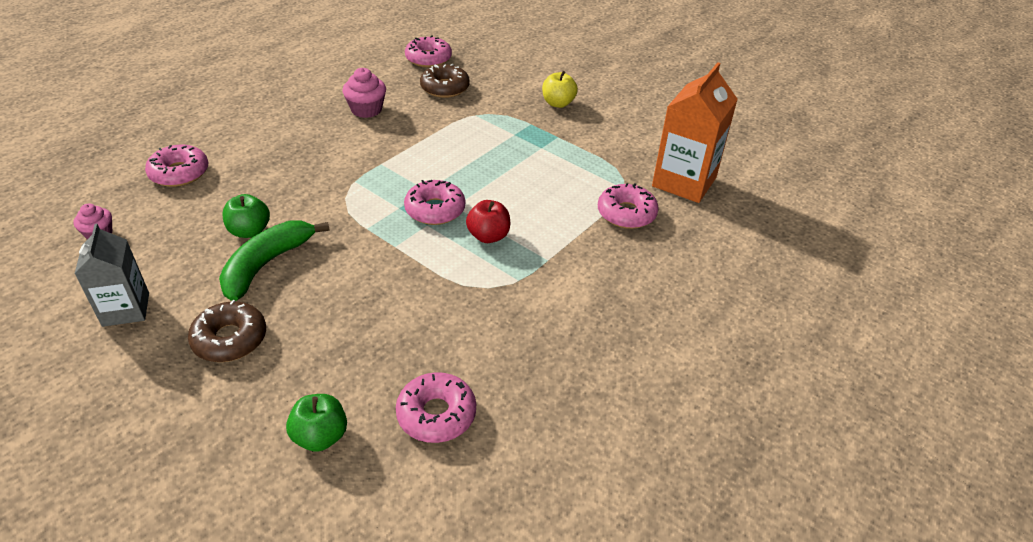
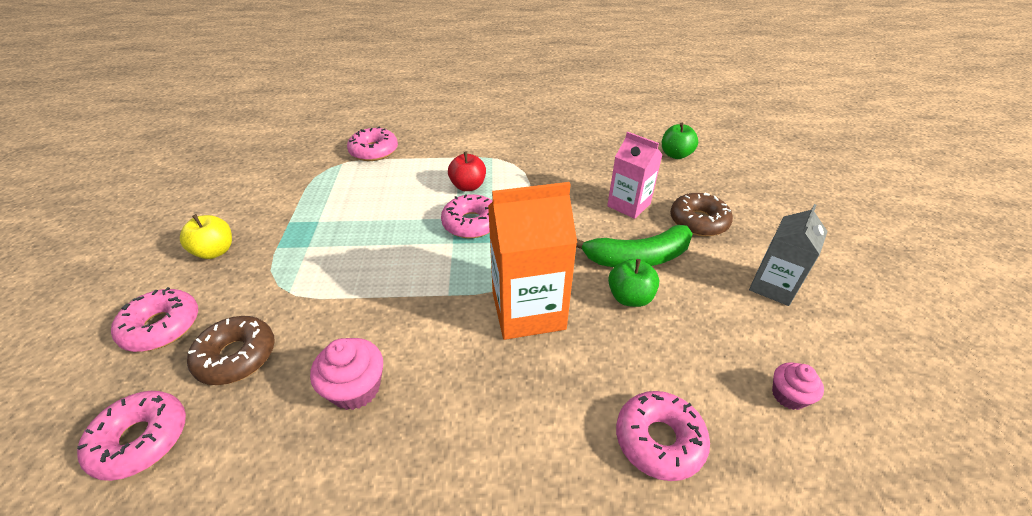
camera: 130 degrees left, 0 degrees up
(318, 313) = (628, 205): none -> pink carton
(436, 414) = (611, 135): pink donut -> pink donut (162, 327)
(684, 182) = (307, 146): orange carton -> orange carton (528, 310)

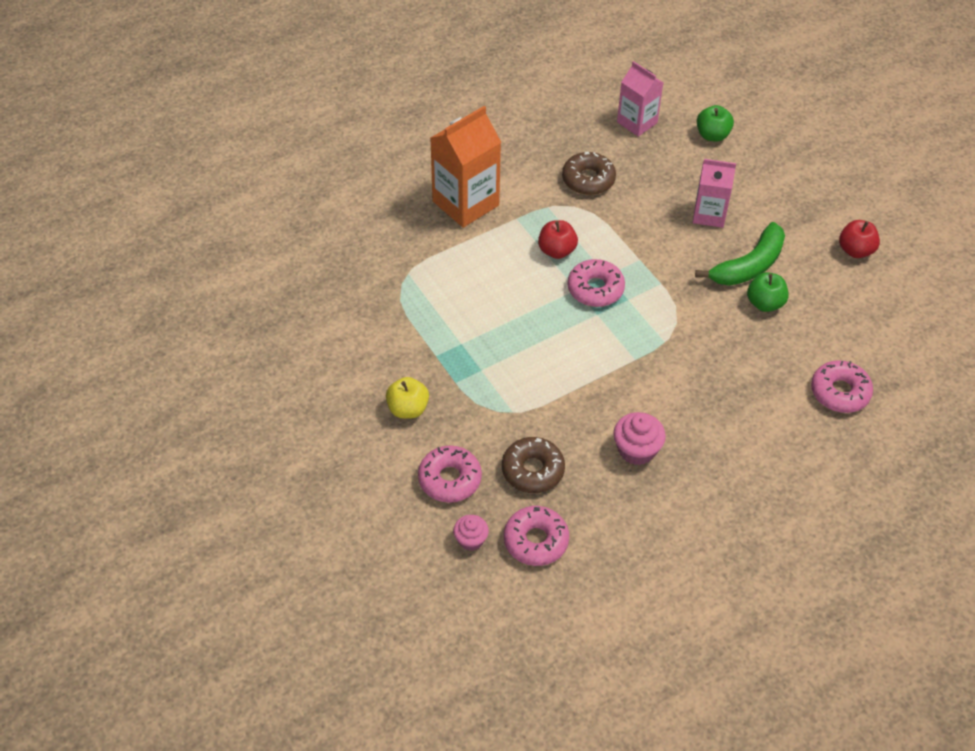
camera: 30 degrees left, 10 degrees up
(374, 151) = (424, 245): pink donut -> none
(528, 310) = (702, 345): orange carton -> orange carton (465, 203)
(615, 131) = (637, 122): none -> pink carton
(698, 221) = (774, 209): brown donut -> brown donut (588, 180)
(773, 286) = (855, 250): grey carton -> red apple
(788, 395) = (898, 330): pink cupcake -> pink cupcake (470, 540)

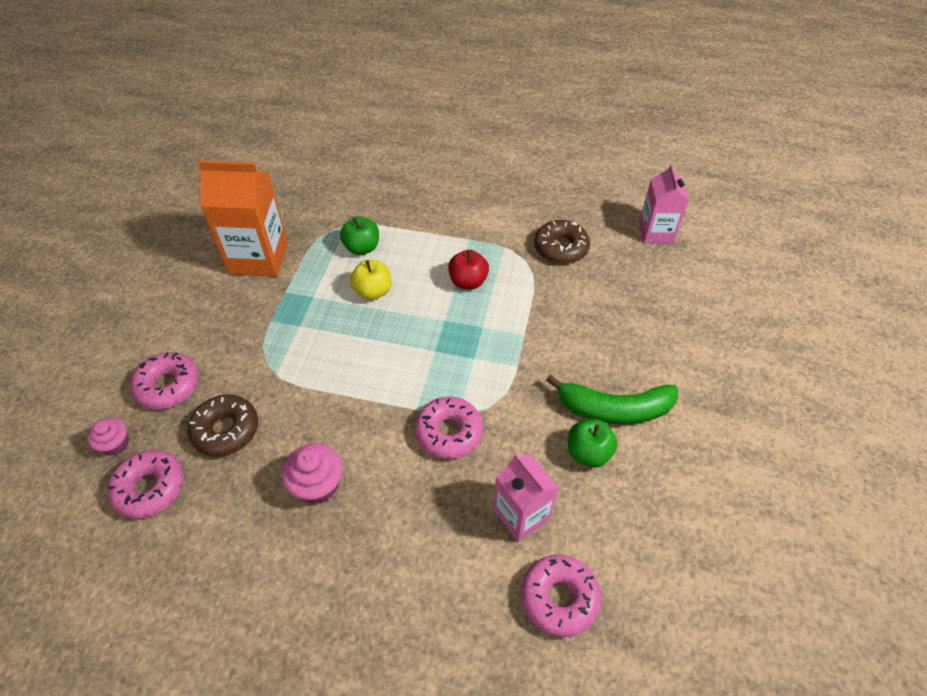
camera: 45 degrees right, 0 degrees up
(408, 409) = (217, 313): yellow apple -> yellow apple (373, 291)
(465, 203) = (448, 206): orange carton -> orange carton (259, 257)
(595, 289) = (459, 331): pink donut -> pink donut (449, 432)
(709, 214) = (630, 341): pink carton -> pink carton (521, 514)
(712, 135) = (713, 282): green apple -> green apple (362, 248)
(855, 250) = (741, 475): red apple -> none

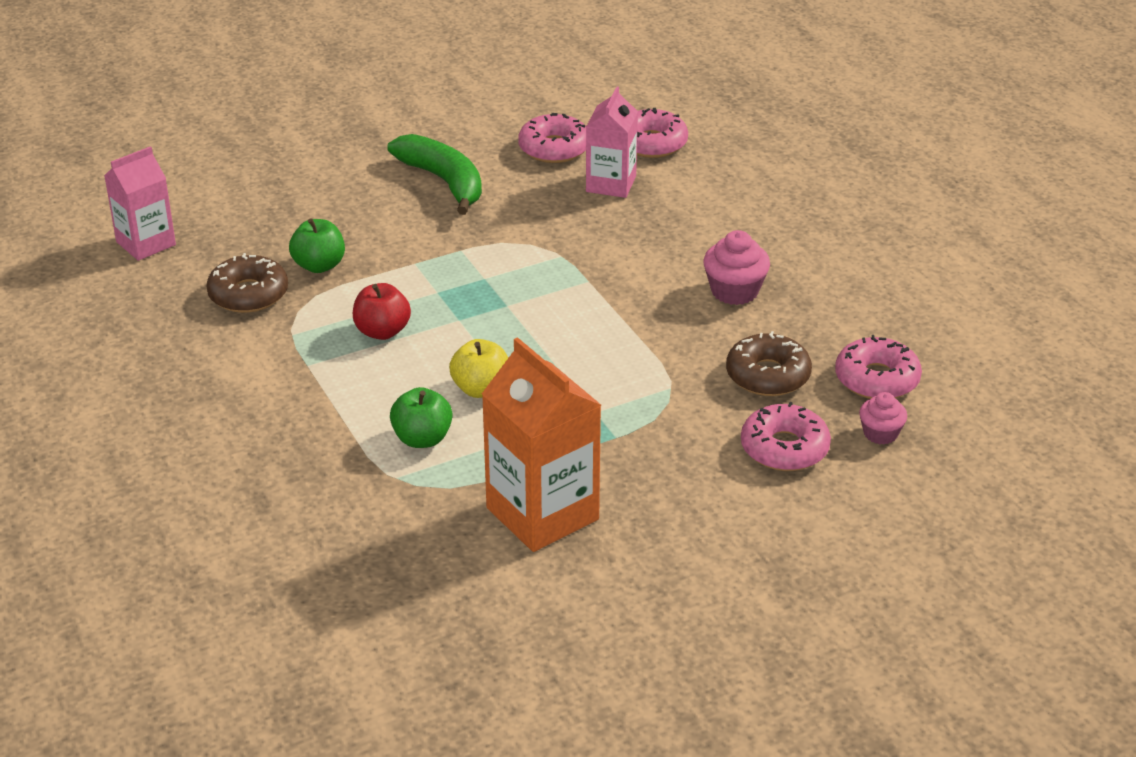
camera: 130 degrees left, 15 degrees down
(449, 432) = (587, 251): pink donut -> pink donut (554, 148)
(588, 453) = (508, 177): green apple -> green apple (319, 265)

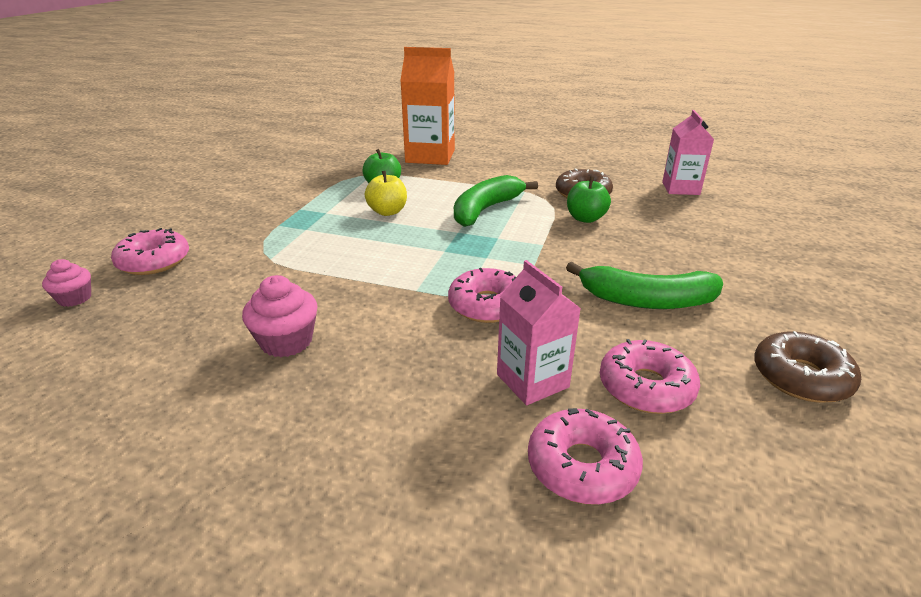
camera: 135 degrees right, 5 degrees down
(382, 331) = (486, 210): red apple -> green banana
(542, 513) = (281, 188): orange carton -> orange carton (430, 156)
(768, 375) = (199, 294): brown donut -> brown donut (801, 377)
(876, 379) = (93, 333): pink donut -> pink donut (487, 305)

